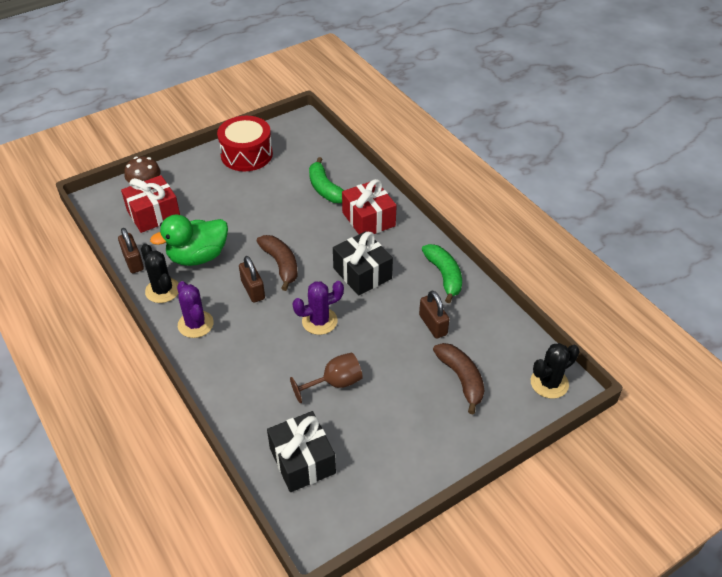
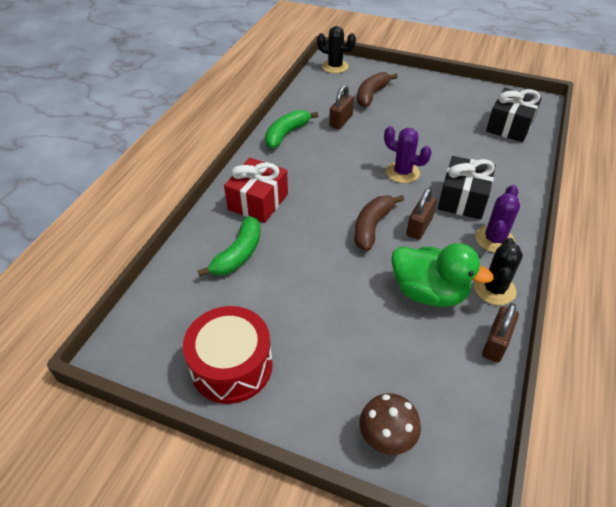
camera: 125 degrees left, 0 degrees up
(153, 214) = (418, 384): red gift -> none
(334, 383) = (442, 140): brown goblet -> none
(362, 273) = (328, 174): black gift -> black gift (462, 199)

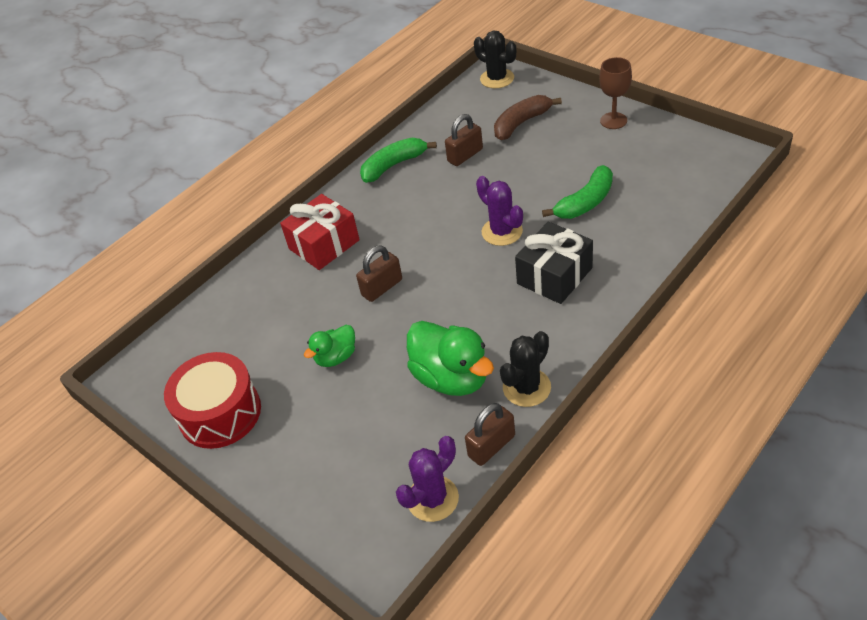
camera: 25 degrees right, 0 degrees up
(238, 254) = (277, 301): green banana -> green banana (585, 202)
(318, 293) = (336, 357): none -> green duck
(372, 226) = (431, 292): brown banana -> none
(386, 437) = (329, 511): brown mushroom -> none
(419, 227) = (483, 301): brown padlock -> brown padlock (382, 287)
(438, 87) = (613, 121): none -> brown goblet
(494, 239) = (562, 330): purple cactus -> purple cactus (432, 498)
(509, 126) = (674, 187): black gift -> none

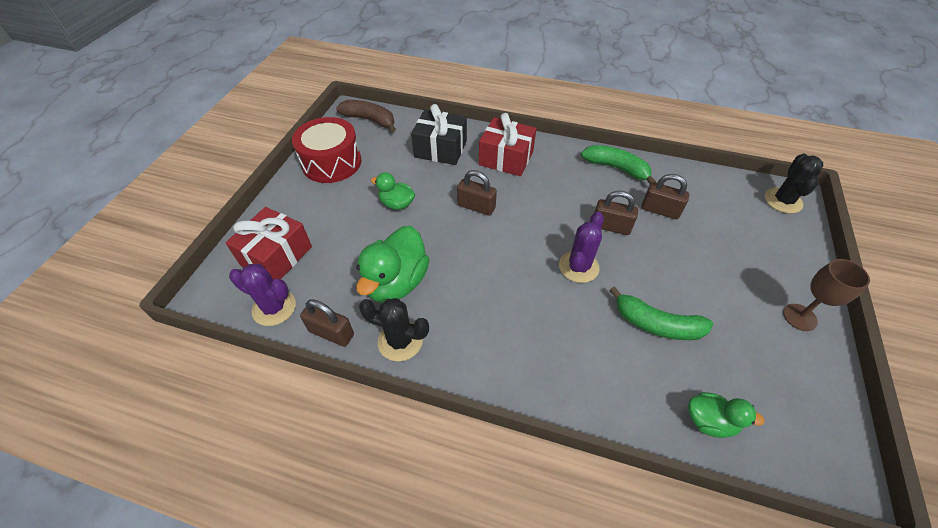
camera: 60 degrees right, 5 degrees up
(353, 490) = (276, 256): none -> red gift
(466, 194) = (610, 226): none -> brown padlock
(521, 123) = (734, 238): brown banana -> brown banana (370, 120)
(554, 276) = (542, 325): black gift -> black gift (440, 149)
(680, 204) = (709, 421): none -> green duck

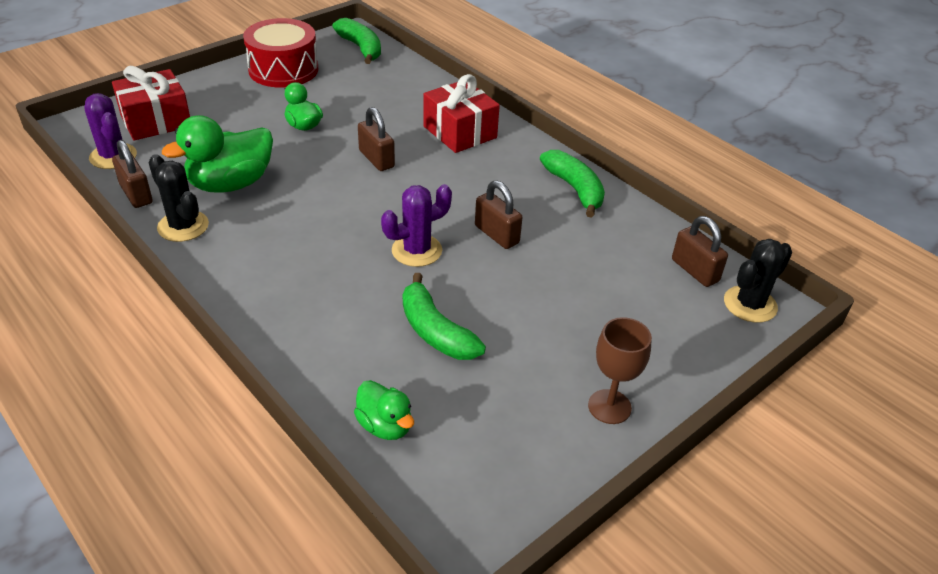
camera: 30 degrees right, 10 degrees down
(370, 120) = (361, 48): brown banana -> green banana
(440, 149) = (401, 98): black gift -> none
(660, 210) = (574, 246): brown padlock -> brown padlock (694, 271)

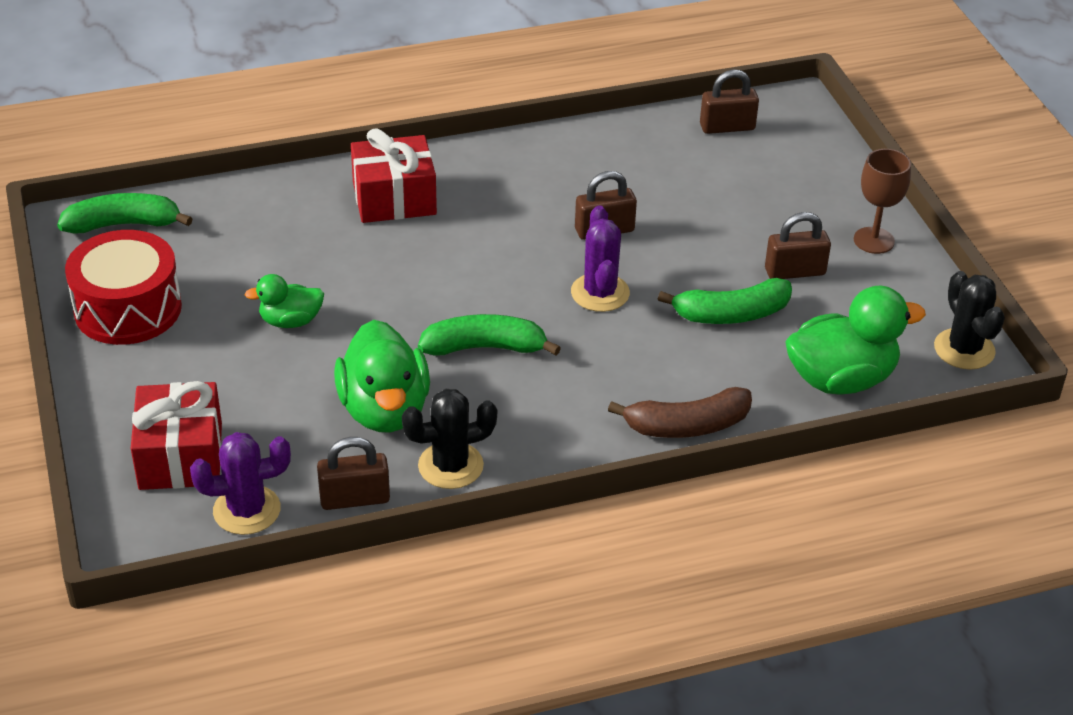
camera: 65 degrees left, 0 degrees up
(275, 337) = (686, 426): none -> brown banana
(376, 159) = (408, 278): brown padlock -> brown padlock (795, 271)
(385, 426) = (841, 379): green duck -> green duck, size x1.79
(575, 189) = (558, 153): green banana -> green banana (485, 347)
(750, 304) = (787, 115): black cactus -> black cactus (964, 349)

